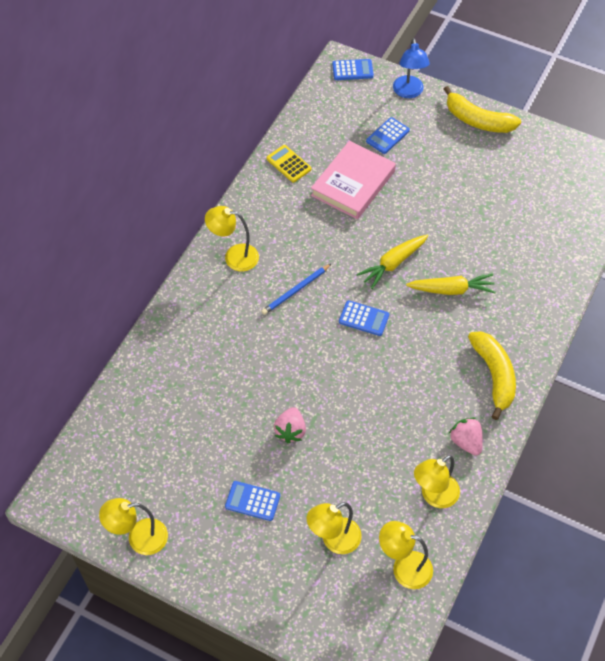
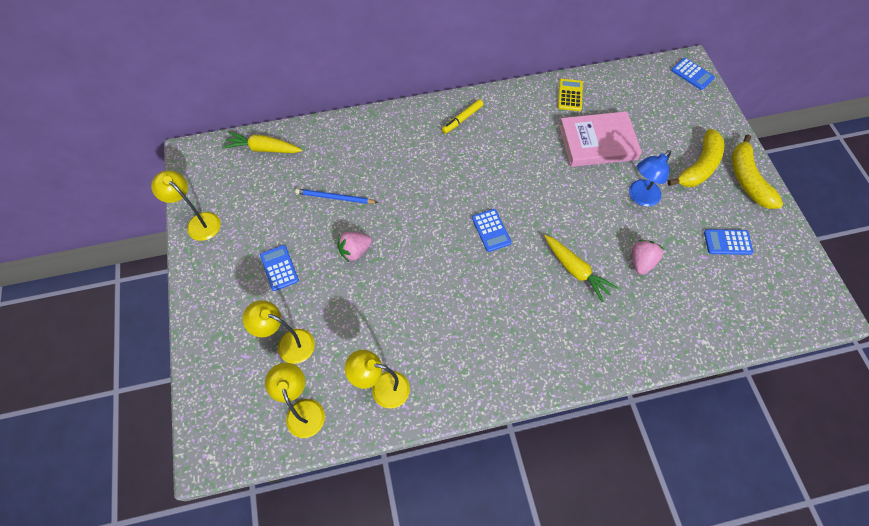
camera: 50 degrees right, 5 degrees up
(234, 256) = (462, 119): yellow lamp -> yellow marker
(295, 291) = (471, 173): blue pencil -> blue pencil (335, 198)
(387, 136) = (662, 134): blue calculator -> blue calculator (727, 242)
(393, 264) = (557, 215): yellow carrot -> yellow carrot (263, 149)
(408, 92) = (716, 119): blue lamp -> blue lamp (640, 197)
(466, 442) = (450, 377): pink strawberry -> pink strawberry (641, 261)
(494, 375) = (529, 356): yellow banana -> yellow banana (699, 167)

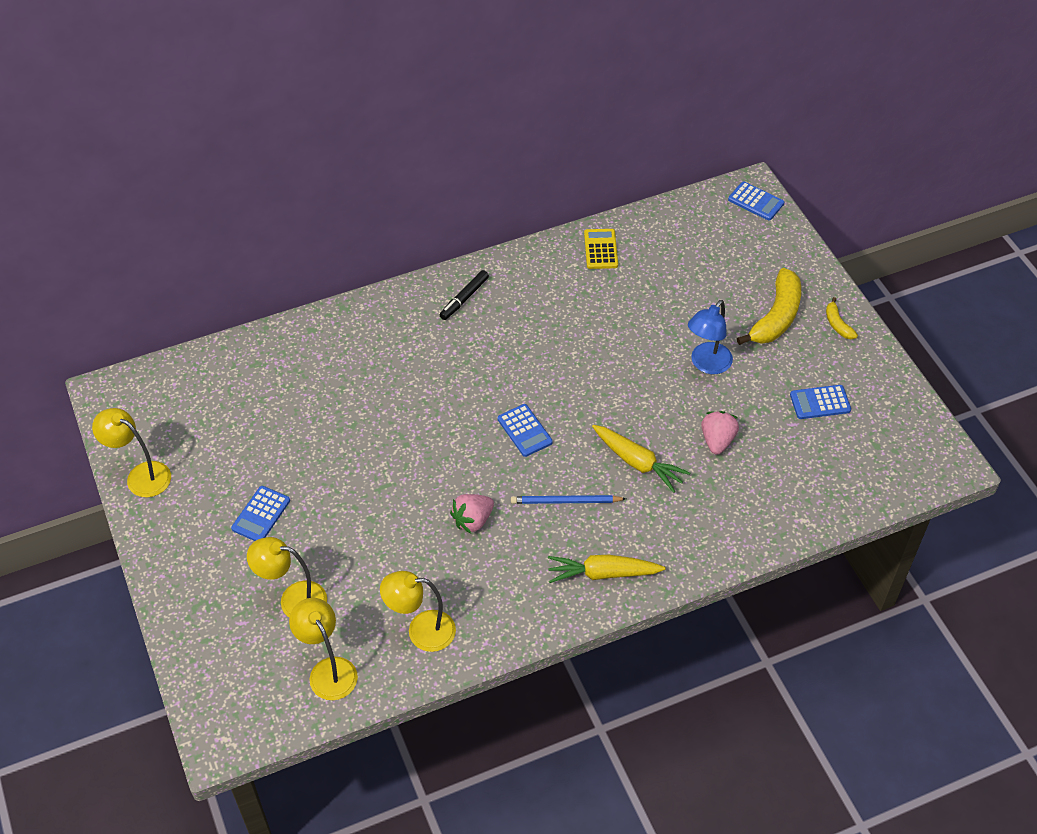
camera: 10 degrees left, 10 degrees down
(263, 149) = (205, 372): yellow carrot -> yellow carrot (602, 573)
(279, 268) = (261, 515): blue calculator -> blue calculator turned 120 degrees counterclockwise
(335, 198) = (315, 420): blue pencil -> blue pencil (565, 501)
(355, 251) = (355, 480): pink strawberry -> pink strawberry (472, 520)
(462, 119) = (464, 298): yellow marker -> black marker
(597, 142) = (644, 304): pink book -> none
(747, 179) = (837, 324): yellow banana -> yellow banana, size x0.49

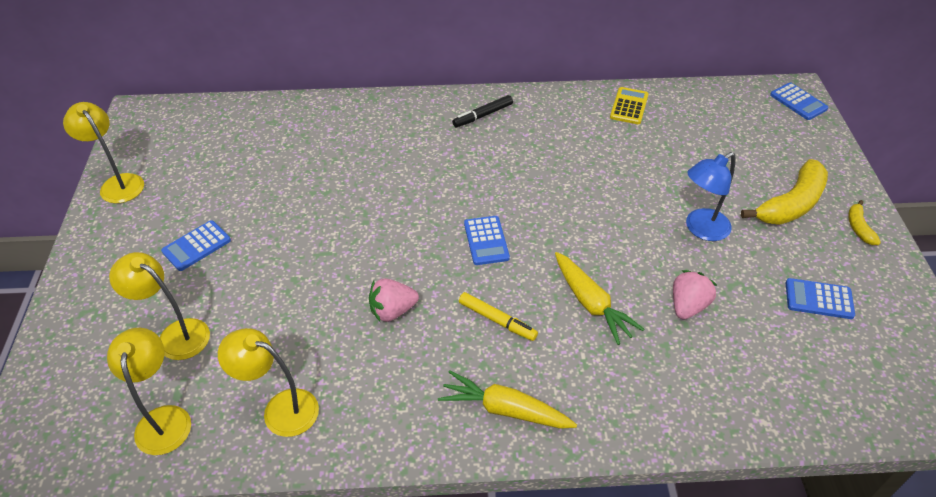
camera: 20 degrees right, 5 degrees down
(565, 501) = (497, 320): blue pencil -> yellow marker

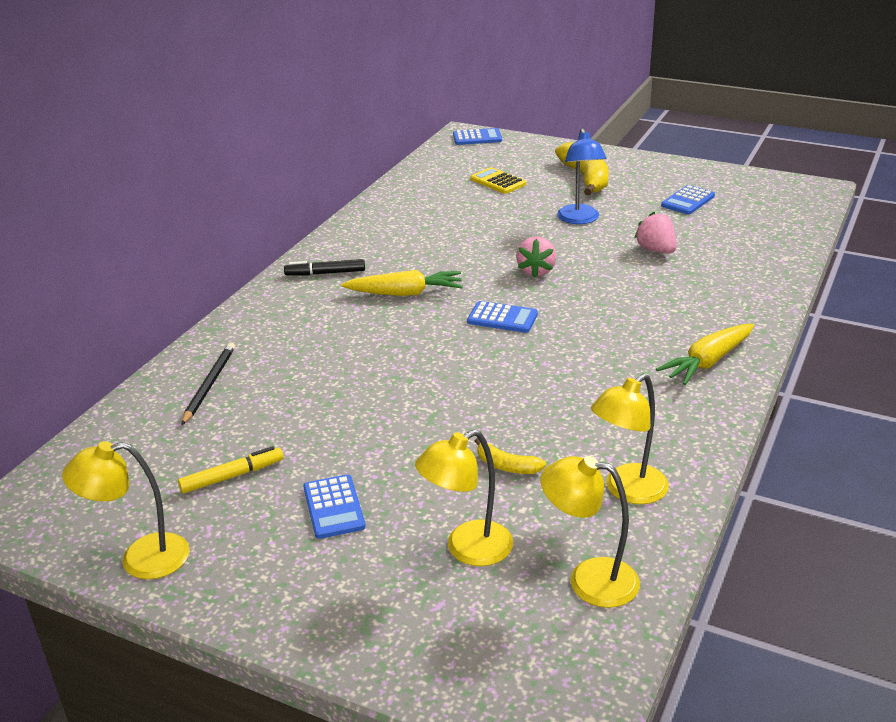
camera: 60 degrees left, 15 degrees down
(304, 127) = (209, 384): none -> black pencil
(392, 311) = (549, 392): pink strawberry -> pink strawberry (536, 271)
(483, 115) = (325, 273): black marker -> black marker turned 90 degrees clockwise
(497, 320) = (605, 339): yellow marker -> yellow marker (232, 476)
(591, 304) = (621, 289): yellow carrot -> yellow carrot (405, 293)
(629, 106) = (400, 202): yellow calculator -> yellow calculator (498, 182)
(858, 227) = (631, 164): yellow banana -> yellow banana (507, 466)

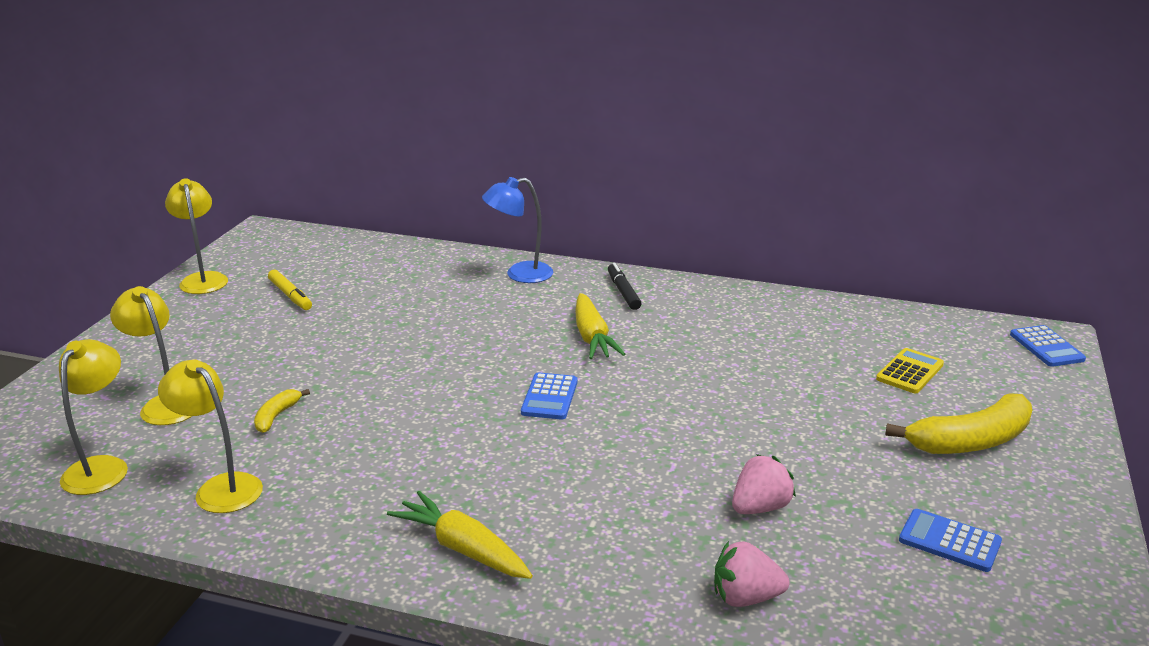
camera: 80 degrees right, 5 degrees down
(209, 384) = (419, 268): black pencil -> none
(334, 507) = (239, 340): blue calculator -> none
(536, 271) = (666, 413): pink strawberry -> pink strawberry (745, 598)
(579, 219) = (827, 440): blue lamp -> blue lamp (519, 274)

